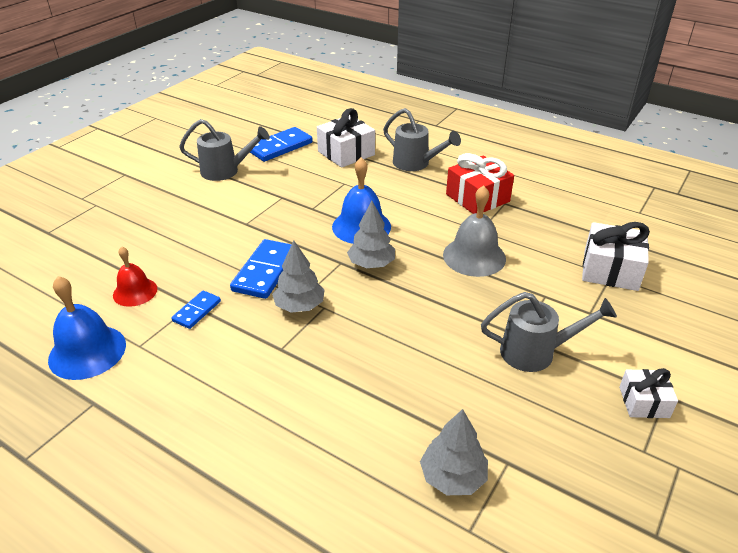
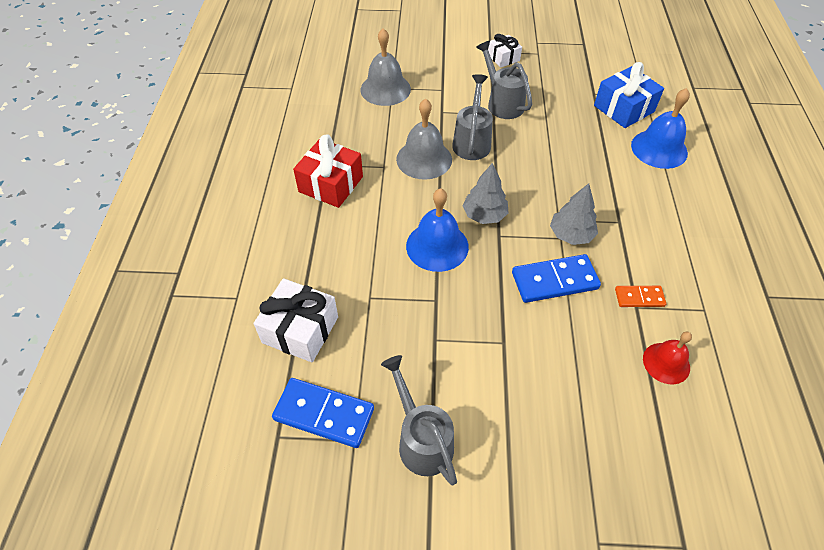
camera: 120 degrees left, 15 degrees up
(87, 351) = (745, 341): blue bell -> blue bell (659, 149)
(197, 311) = (639, 298): blue domino -> orange domino
(415, 164) = (290, 253): grey watering can -> grey watering can (472, 142)
(453, 477) = (624, 109): grey tree -> blue gift
(610, 270) = (385, 89): white gift -> grey bell

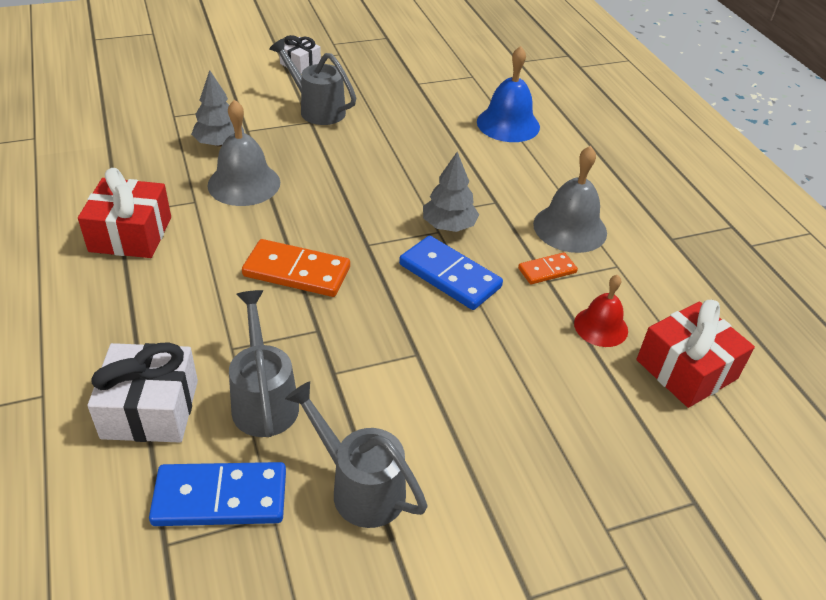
camera: 25 degrees left, 10 degrees down
(385, 89) = (165, 118): grey bell -> grey bell (570, 228)
(437, 246) = (296, 272): blue bell -> orange domino
(472, 142) = (296, 154): grey watering can -> grey watering can (264, 400)
(484, 215) = (341, 227): grey tree -> grey tree (219, 143)
(554, 281) = (449, 276): blue domino -> blue domino turned 75 degrees clockwise
(624, 109) = (455, 93): blue gift -> none
(728, 426) = (686, 369): none -> red gift

